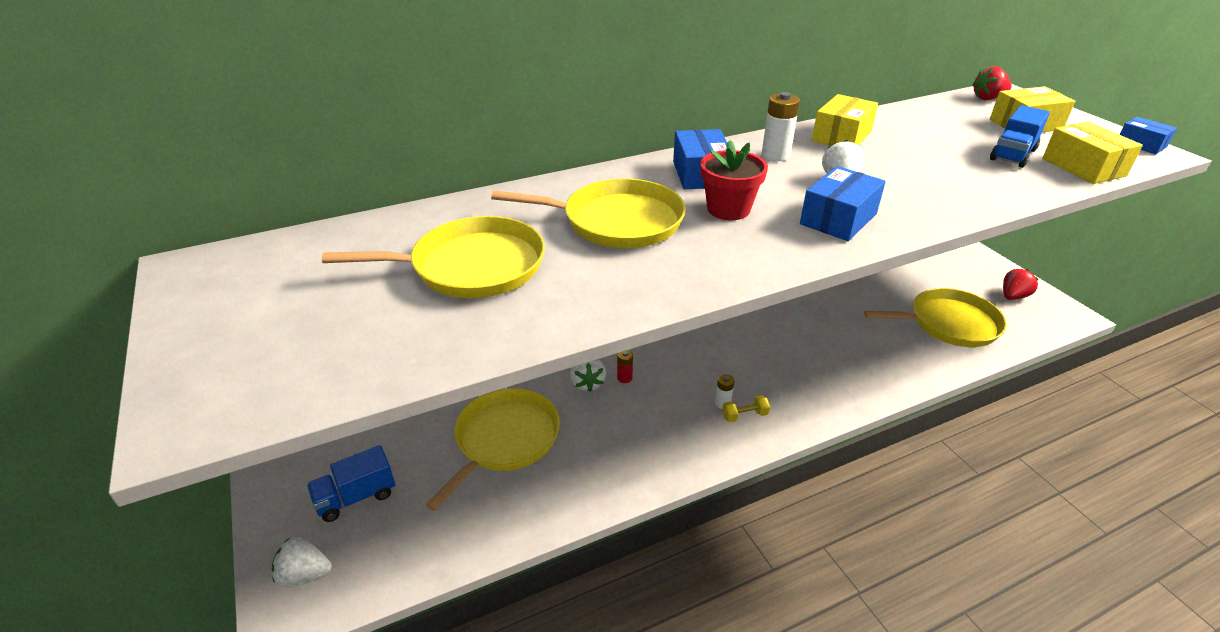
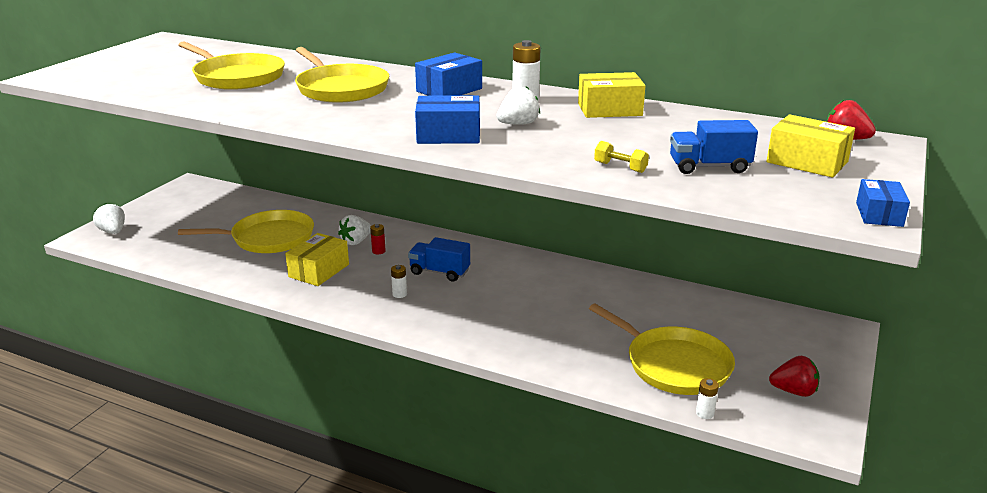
camera: 50 degrees right, 10 degrees down
(356, 497) = (177, 220): blue truck -> blue truck (439, 272)
(728, 209) = (407, 107): red flower pot -> none
(744, 415) = (397, 307): yellow dumbbell -> yellow dumbbell (620, 167)
(1020, 344) = (704, 413): none -> white battery
(1083, 167) = (743, 196): yellow box -> yellow box (319, 270)

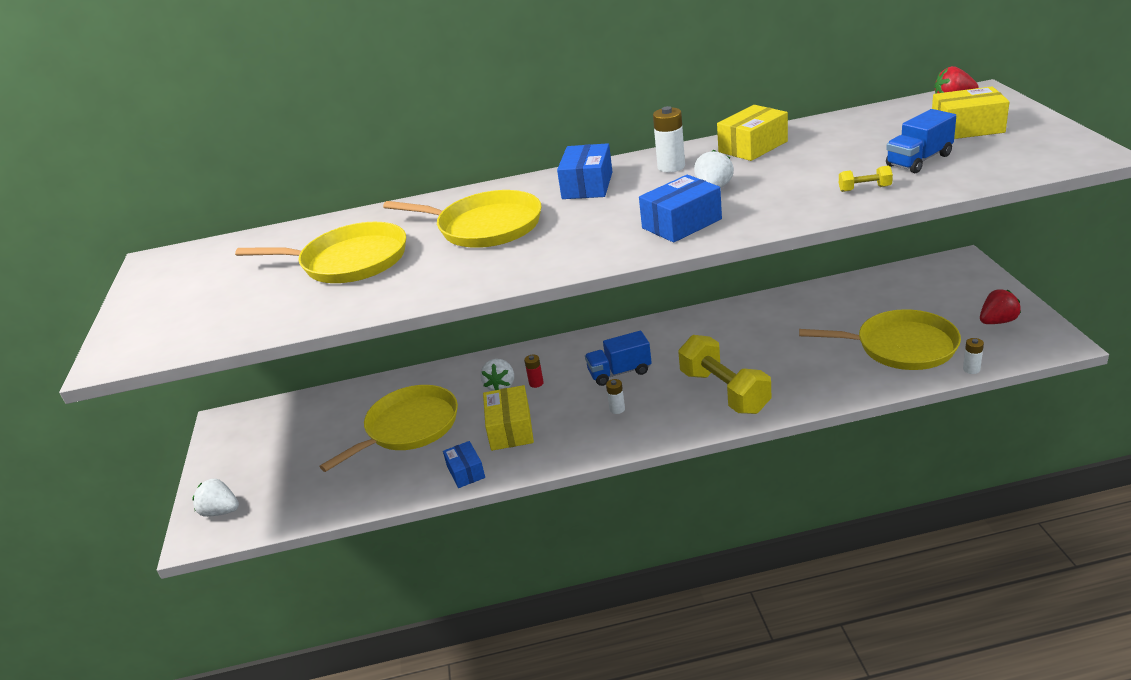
camera: 30 degrees left, 5 degrees up
(486, 322) = (724, 392): none -> yellow dumbbell
(879, 214) = (1082, 146): blue box -> blue box (466, 472)

